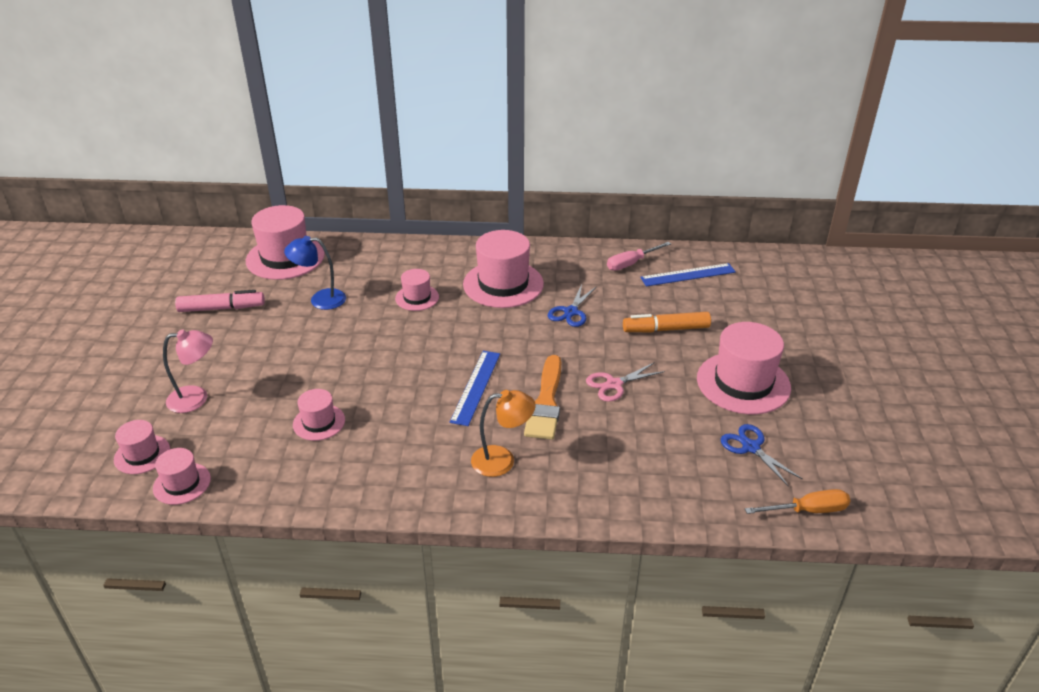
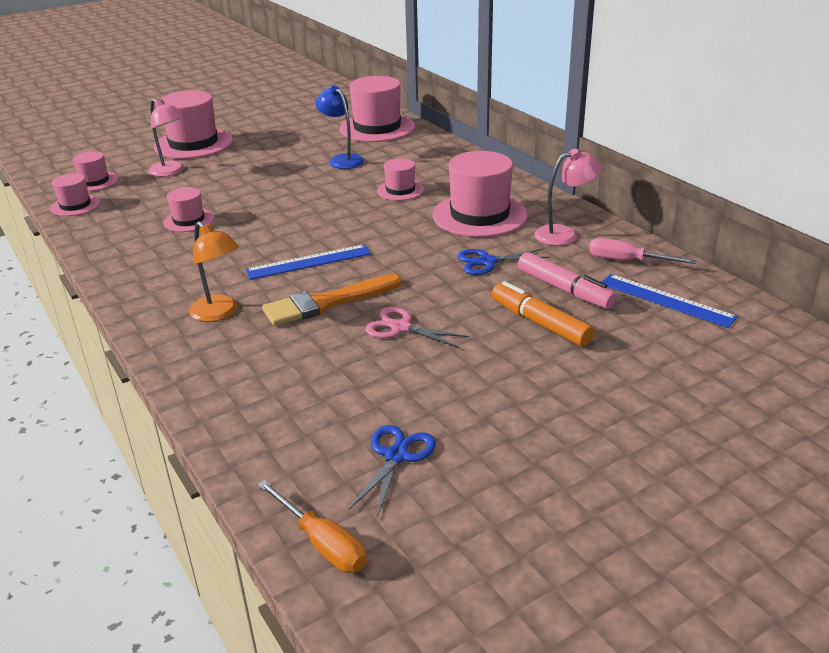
camera: 55 degrees right, 5 degrees down
(222, 308) = (283, 136): pink marker -> pink marker (564, 290)
(571, 267) = (564, 234): none -> pink lamp
(743, 383) = (512, 409): pink hat -> pink hat (193, 144)

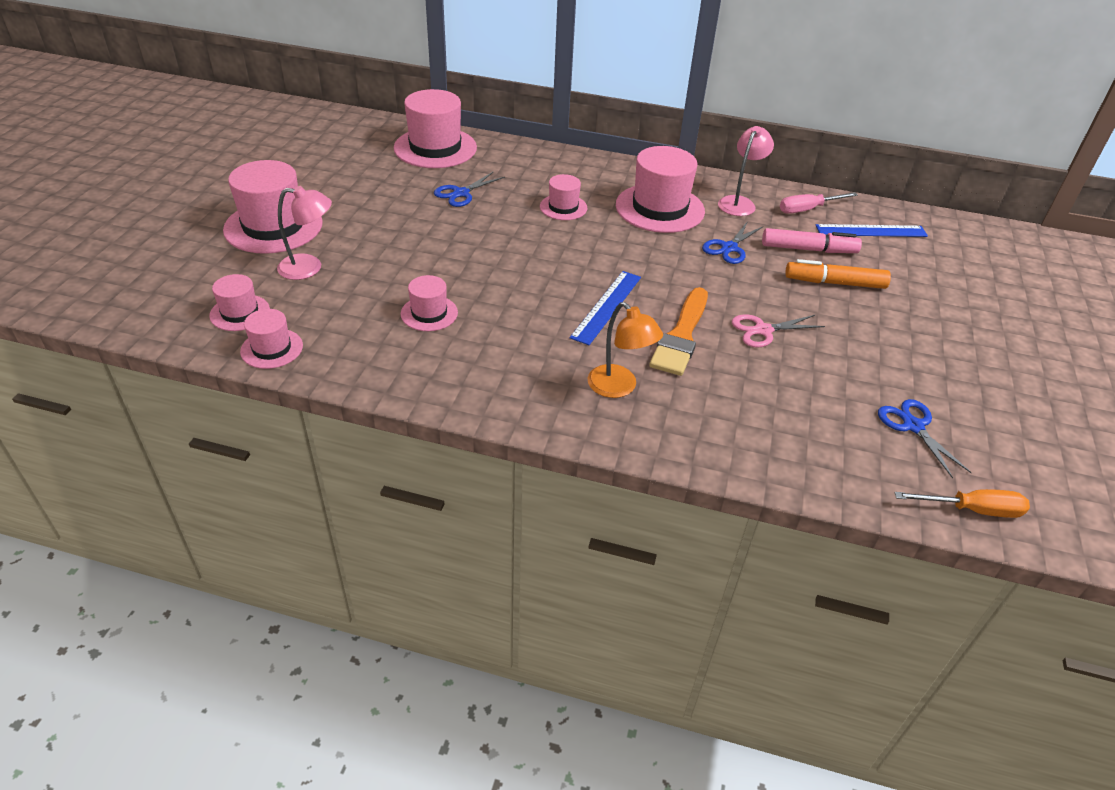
camera: 45 degrees left, 10 degrees up
(219, 313) = (619, 387): orange lamp -> orange lamp turned 45 degrees clockwise
(342, 159) = (461, 193): blue lamp -> blue scissors

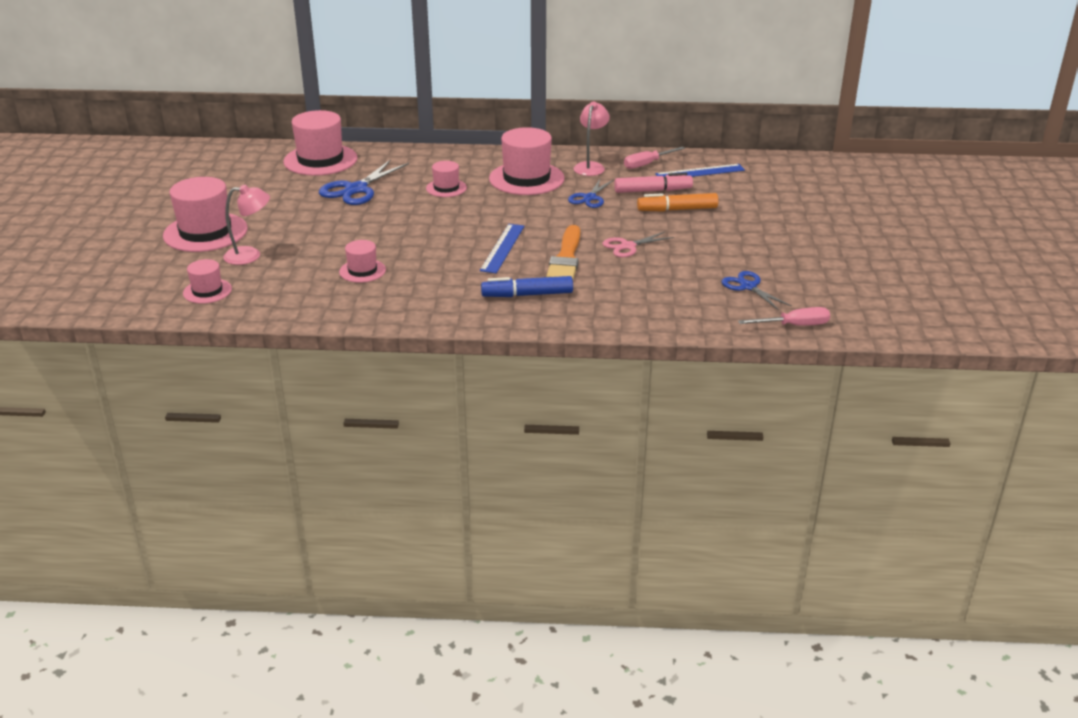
camera: 10 degrees left, 10 degrees down
(272, 348) = (245, 309): pink hat -> none
(461, 193) = (356, 189): blue scissors -> blue scissors, size x1.60
(619, 387) = (527, 295): orange lamp -> blue marker
(972, 510) = (794, 325): orange screwdriver -> pink screwdriver

